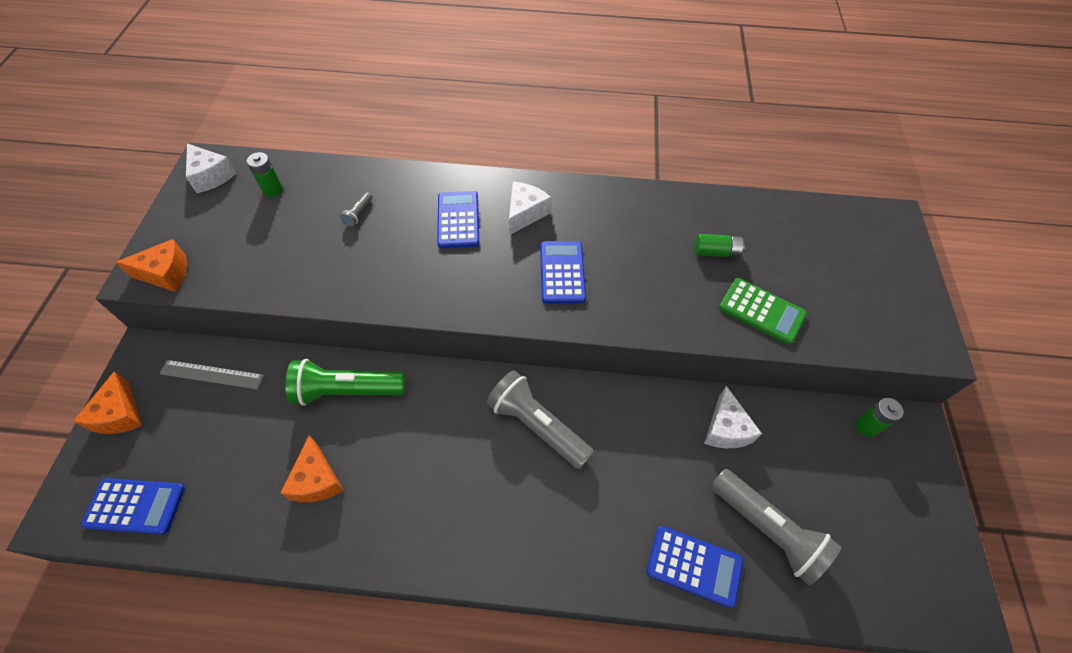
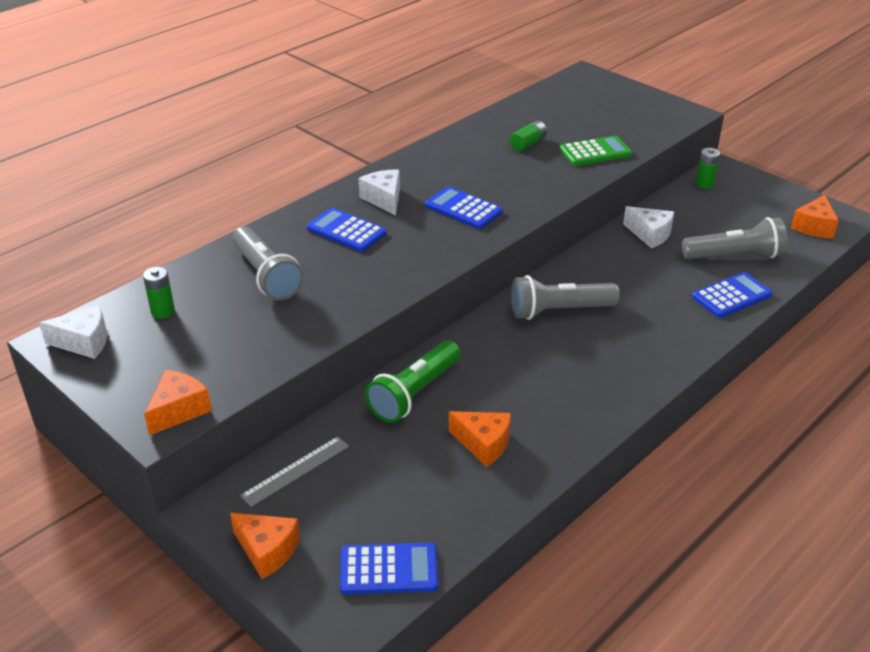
camera: 50 degrees left, 20 degrees down
(135, 506) = (389, 569): blue calculator -> blue calculator turned 45 degrees clockwise
(358, 214) = (266, 276): grey flashlight -> grey flashlight, size x2.46
(908, 584) = (814, 227): none -> orange cheese

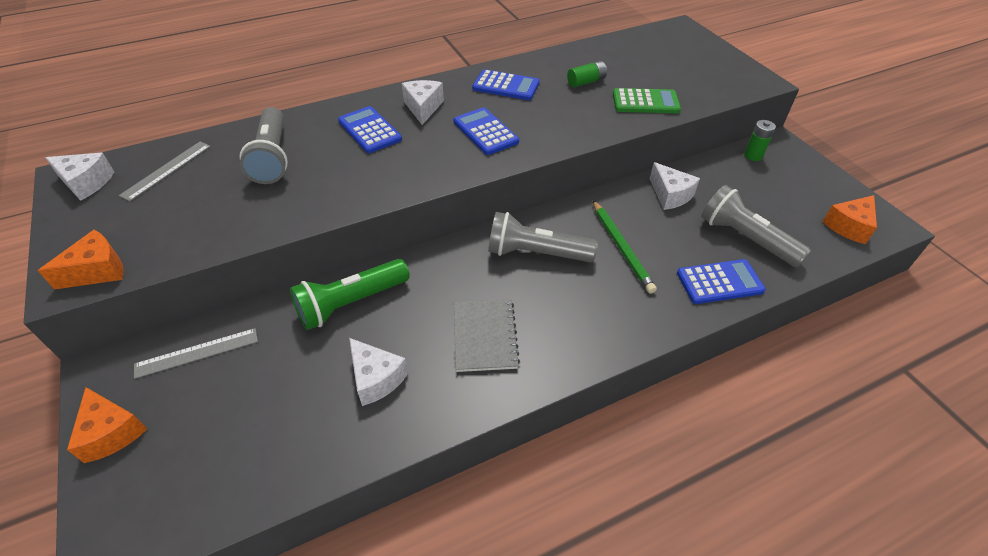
camera: 20 degrees right, 10 degrees up
(163, 311) = (167, 170): green battery -> grey ruler
(389, 569) = (195, 496): blue calculator -> blue calculator (506, 86)
(483, 444) = (376, 378): orange cheese -> white cheese
(557, 387) = (484, 336): none -> grey notebook
(633, 288) = (621, 247): none -> green pencil
(735, 256) = (745, 238): grey flashlight -> grey flashlight turned 150 degrees counterclockwise

